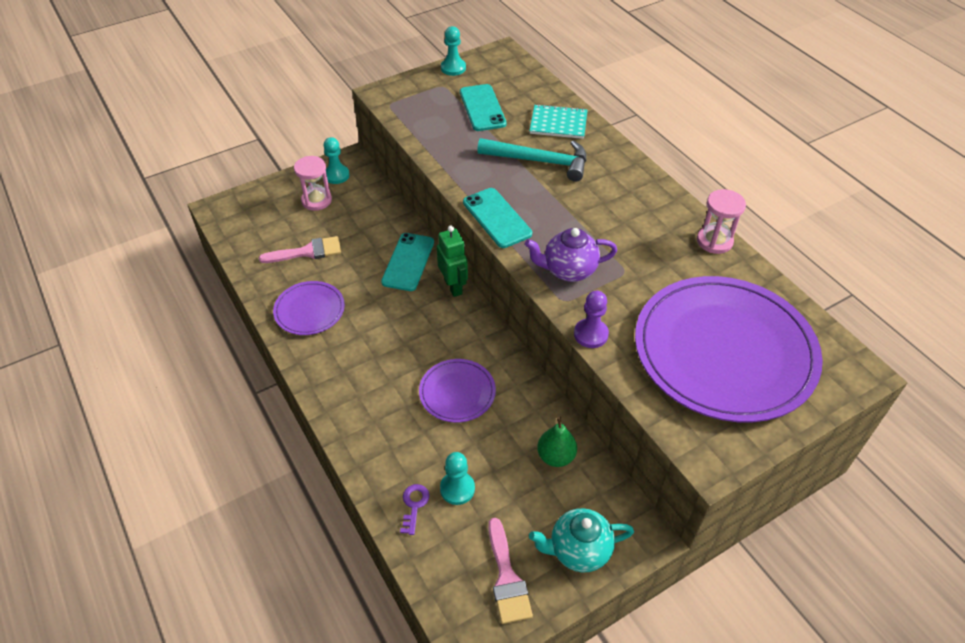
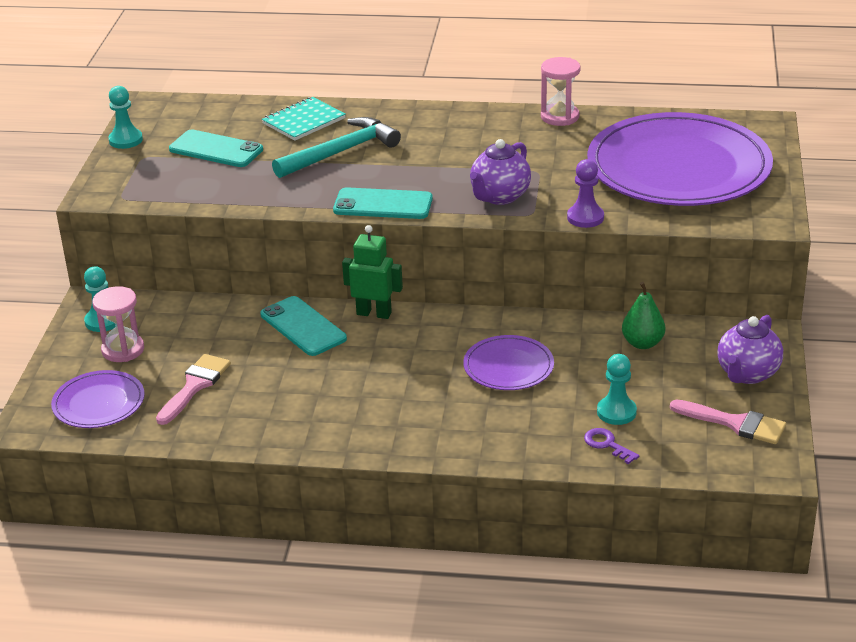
camera: 50 degrees left, 15 degrees down
(309, 310) = (284, 416): purple plate -> purple plate (99, 403)
(578, 550) = (747, 374): turquoise teapot -> purple teapot

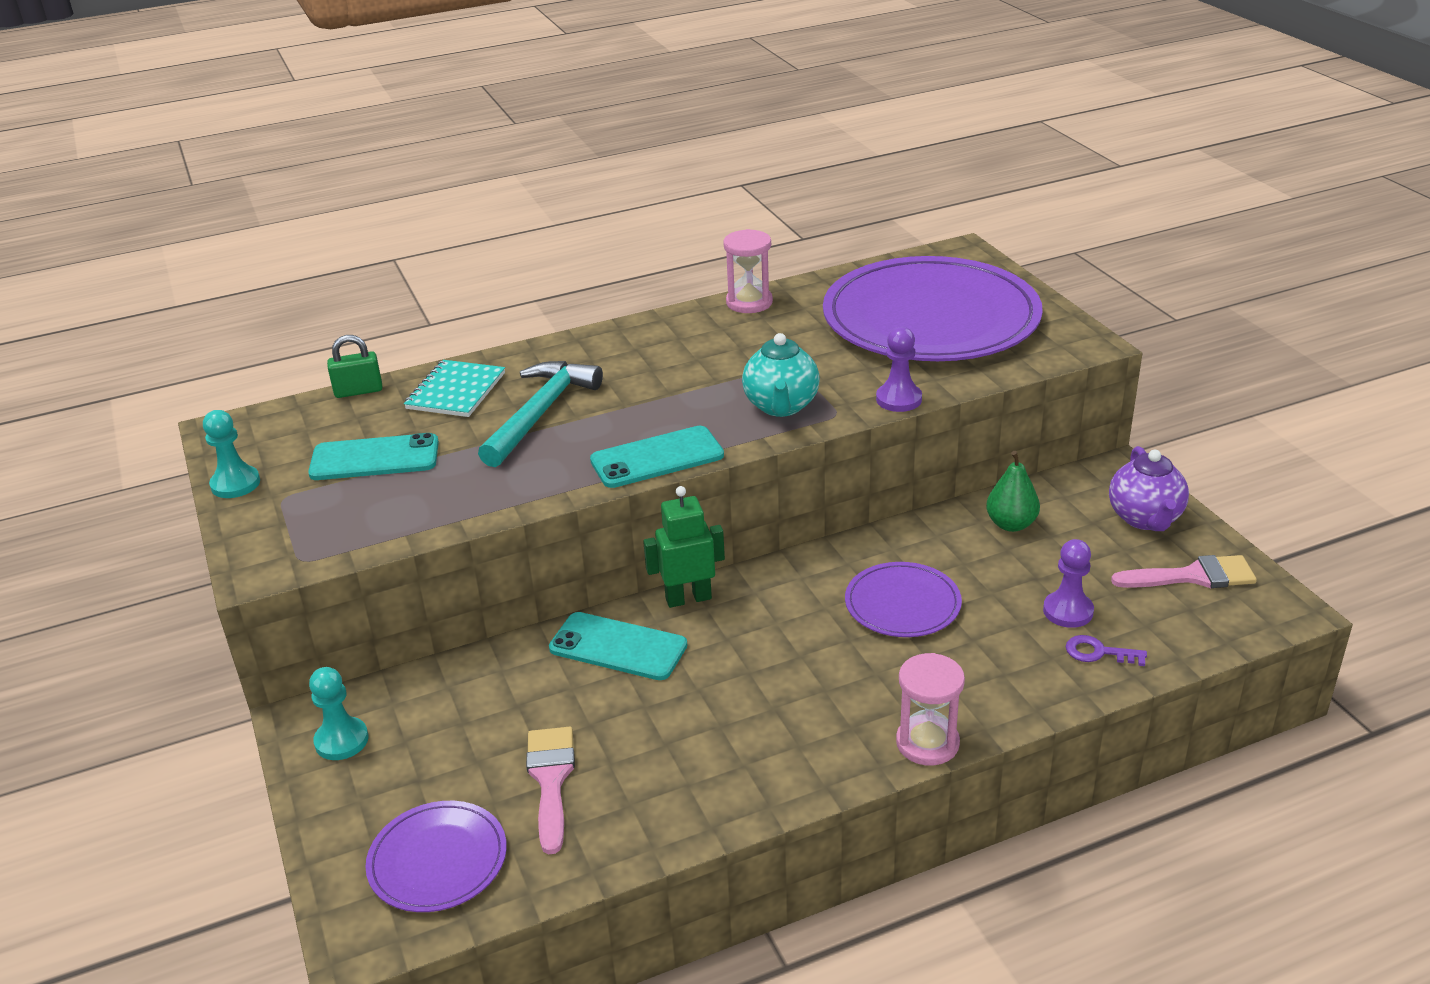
camera: 30 degrees left, 0 degrees up
(123, 350) = (406, 769): pink hourglass -> pink hourglass (927, 743)
(246, 103) = (358, 391): none -> green padlock
(499, 197) = (781, 406): purple teapot -> turquoise teapot
(616, 412) = (1068, 611): turquoise pawn -> purple pawn

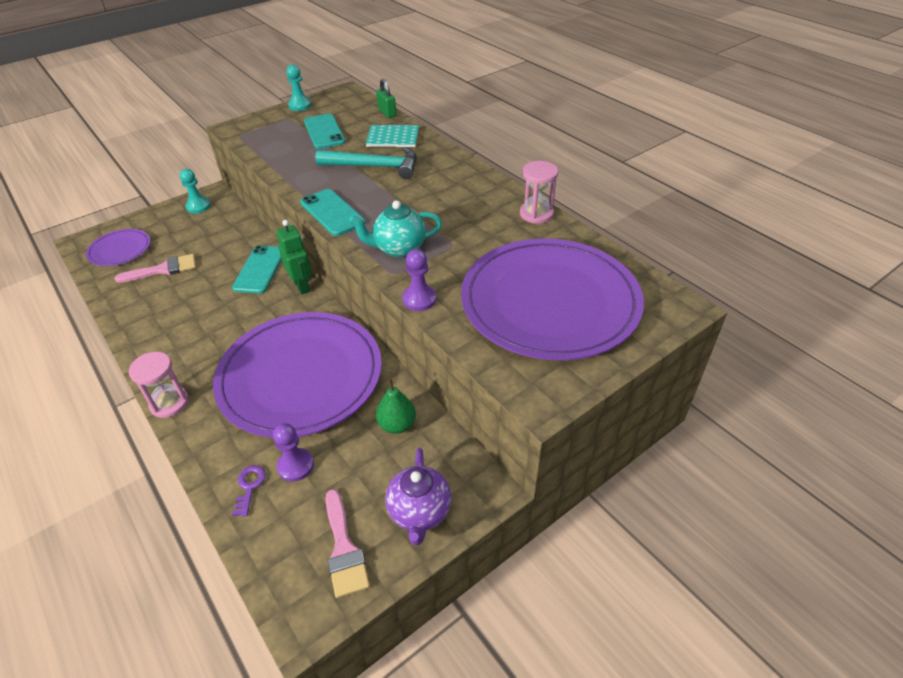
camera: 75 degrees right, 10 degrees up
(902, 604) = (300, 376): purple plate -> purple plate, size x2.17
(1145, 519) = (419, 513): purple teapot -> purple teapot turned 75 degrees counterclockwise

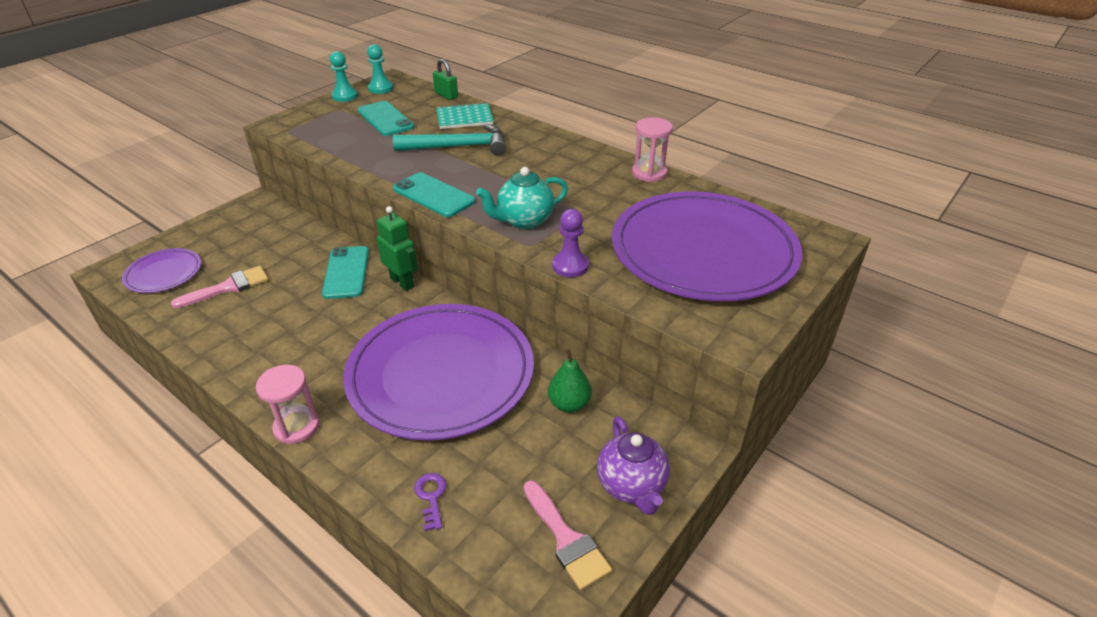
camera: 15 degrees left, 5 degrees down
(198, 206) = (244, 217): turquoise pawn -> turquoise pawn (380, 88)
(295, 466) = (475, 465): purple pawn -> none

